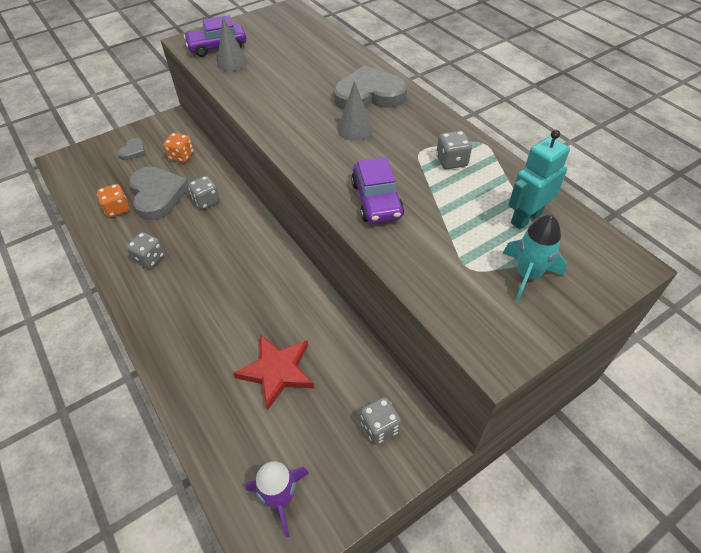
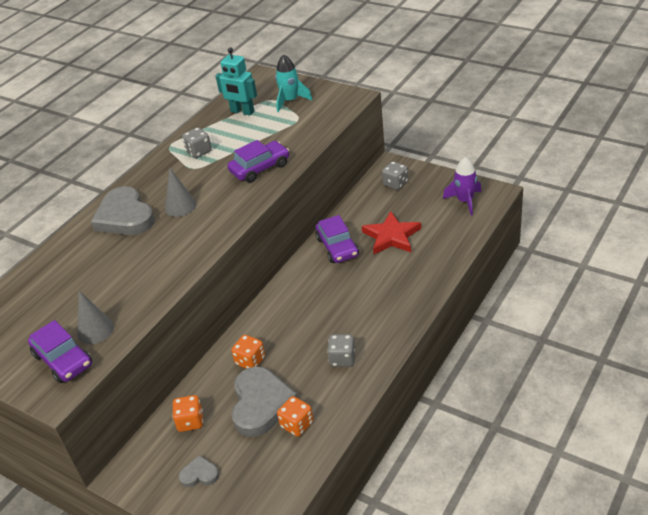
camera: 110 degrees left, 10 degrees down
(157, 195) = (261, 404): grey heart -> grey heart turned 135 degrees clockwise
(206, 201) = (250, 361): grey dice -> orange dice
(300, 312) = (337, 247): none -> purple car

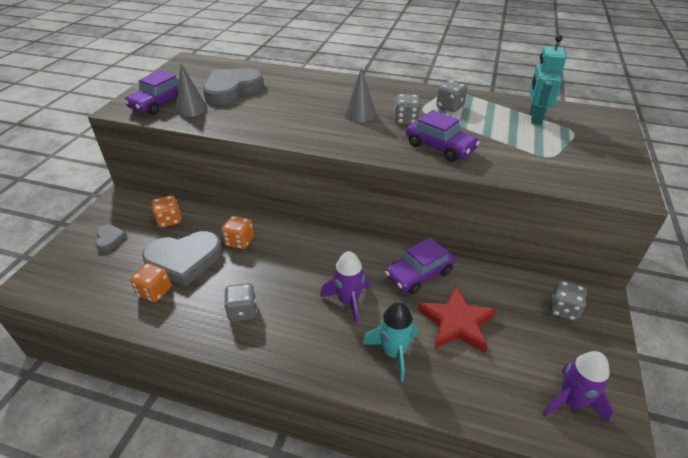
camera: 70 degrees right, 0 degrees up
(125, 216) = (338, 91): grey heart -> grey heart (232, 89)
(207, 180) = (406, 120): none -> grey dice
(290, 101) = (580, 144): turquoise rocket -> turquoise rocket (393, 352)
(352, 292) = (348, 301): none -> purple rocket

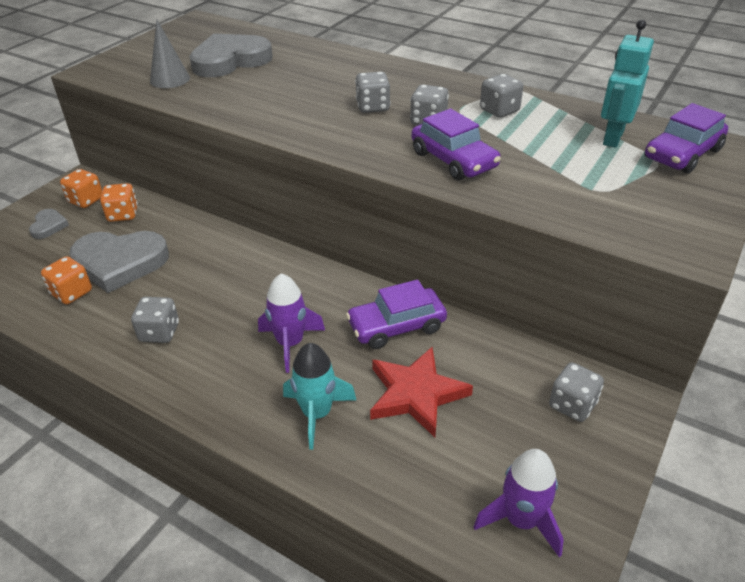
camera: 15 degrees right, 0 degrees up
(159, 103) = (137, 69): purple car -> purple car (682, 154)
(239, 241) = (192, 251): orange dice -> orange dice (86, 200)
(360, 114) = (373, 107): grey cone -> grey dice

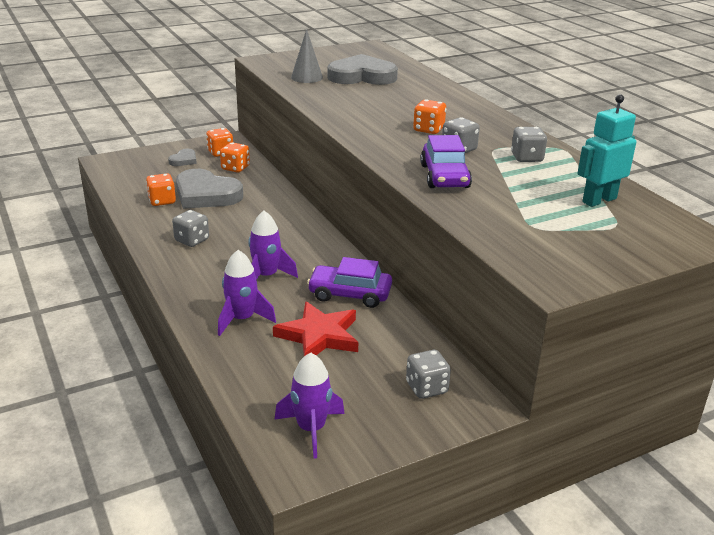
camera: 30 degrees right, 10 degrees down
(317, 414) = (242, 319): turquoise rocket -> purple rocket
(373, 107) = (428, 129): grey dice -> orange dice
(682, 154) = (645, 228): purple car -> none

